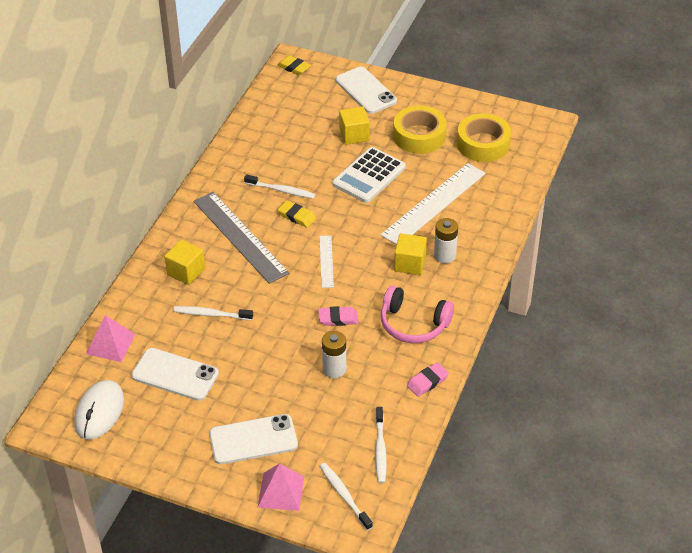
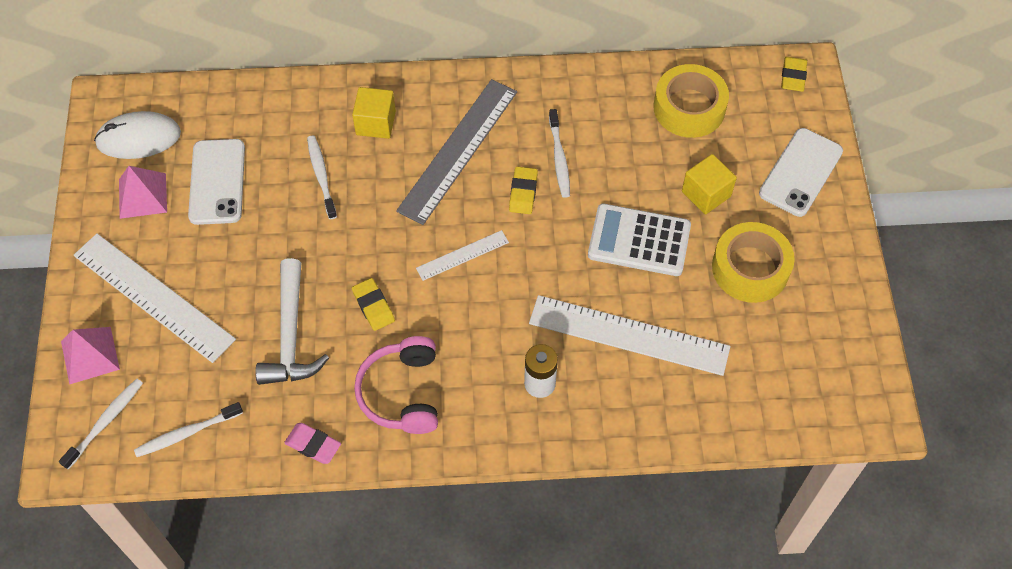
camera: 65 degrees right, 15 degrees up
(110, 344) = (237, 104): pink pyramid -> pink pyramid (142, 195)
(253, 439) = (153, 297): white phone -> white ruler
(334, 369) = (291, 335): white battery -> white hammer
(338, 318) = (373, 306): pink eraser -> yellow eraser
(410, 263) = (505, 349): yellow cube -> none
(483, 144) = (781, 351): yellow tape -> yellow tape (689, 108)

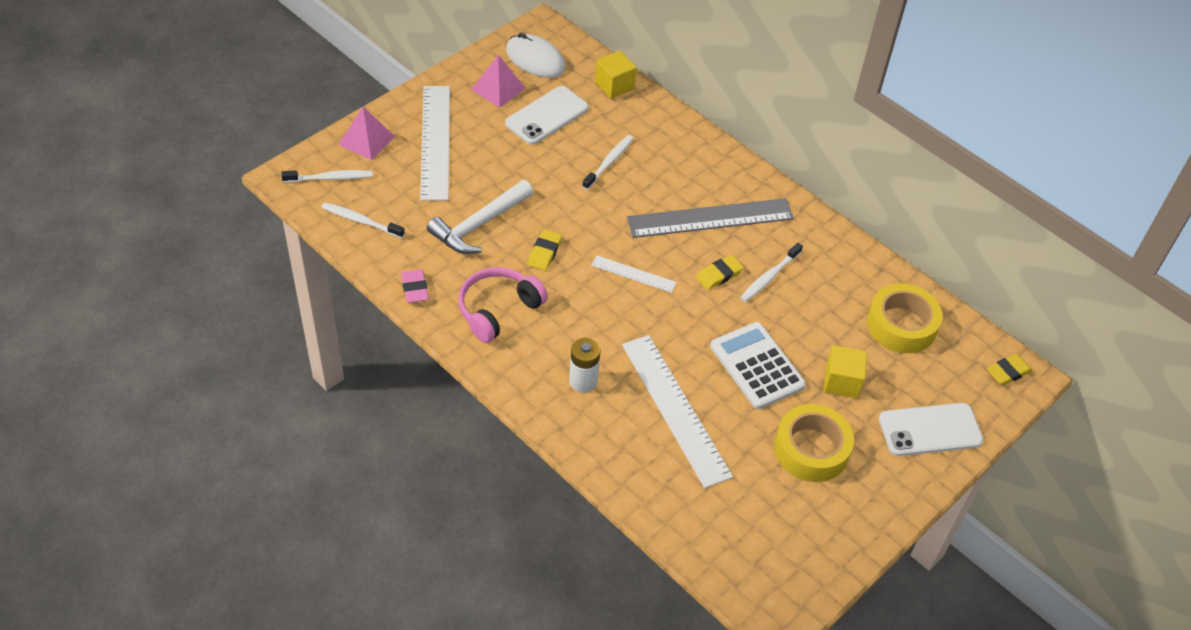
camera: 45 degrees right, 10 degrees down
(375, 123) = (680, 162): yellow cube -> yellow cube (614, 85)

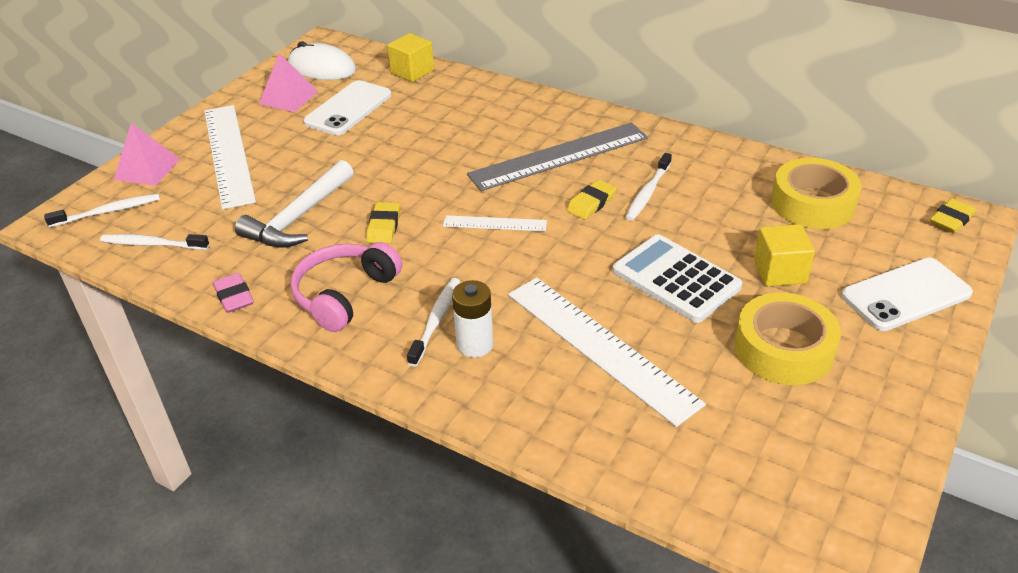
camera: 10 degrees left, 10 degrees down
(609, 162) = (429, 132): white toothbrush -> white toothbrush (436, 320)

